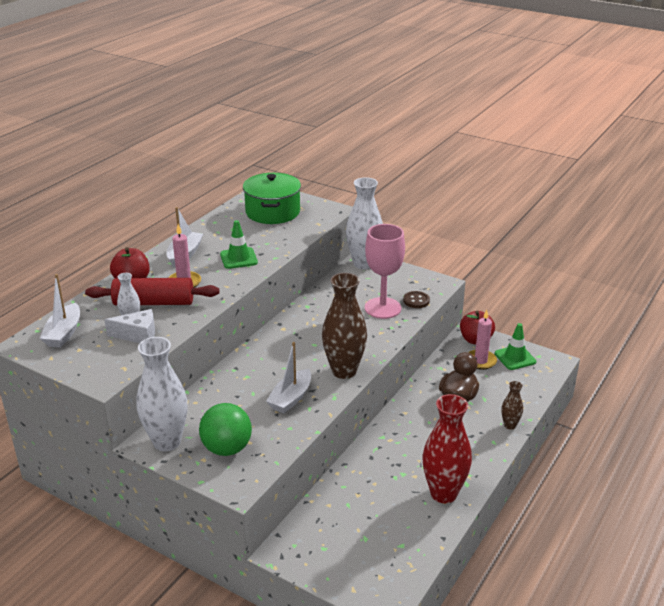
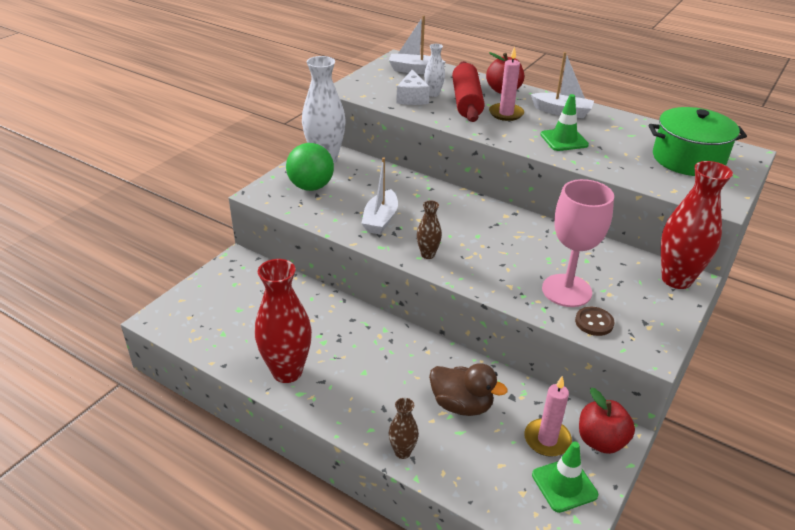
camera: 90 degrees right, 5 degrees up
(291, 398) = (380, 220): white boat -> white boat turned 105 degrees counterclockwise
(344, 371) = (428, 254): brown vase -> brown vase, size x0.49
(363, 264) = (676, 279): white vase -> red vase

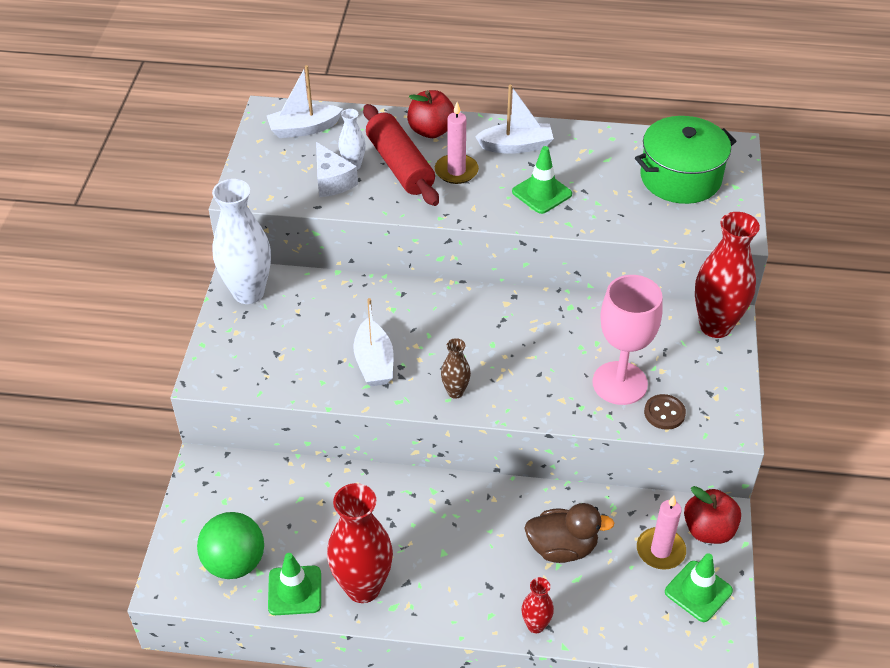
camera: 25 degrees left, 10 degrees up
(237, 355) = (294, 590): none -> green traffic cone
(311, 187) = (261, 343): green ball -> green ball (235, 562)
(402, 452) = (535, 625): brown vase -> red vase

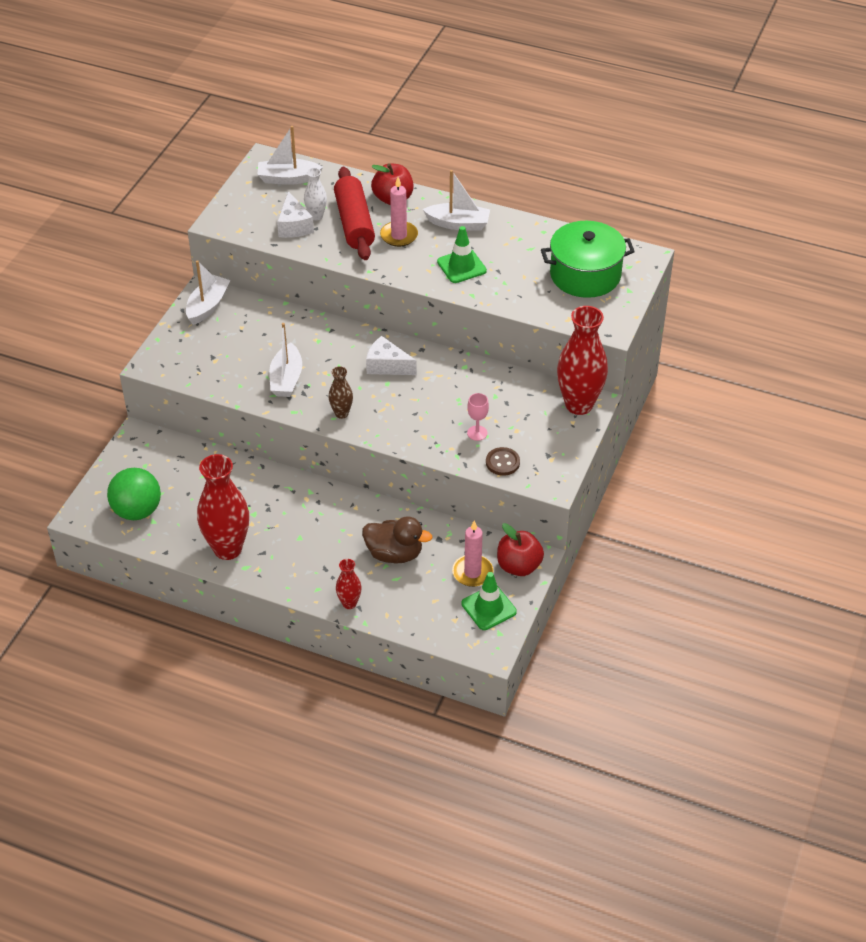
camera: 15 degrees right, 0 degrees up
(248, 292) = (208, 306): white vase -> white boat
(294, 590) = (175, 540): green traffic cone -> none
(483, 323) = (387, 366): none -> white cheese
(619, 383) = (477, 433): pink goblet -> pink goblet, size x0.44

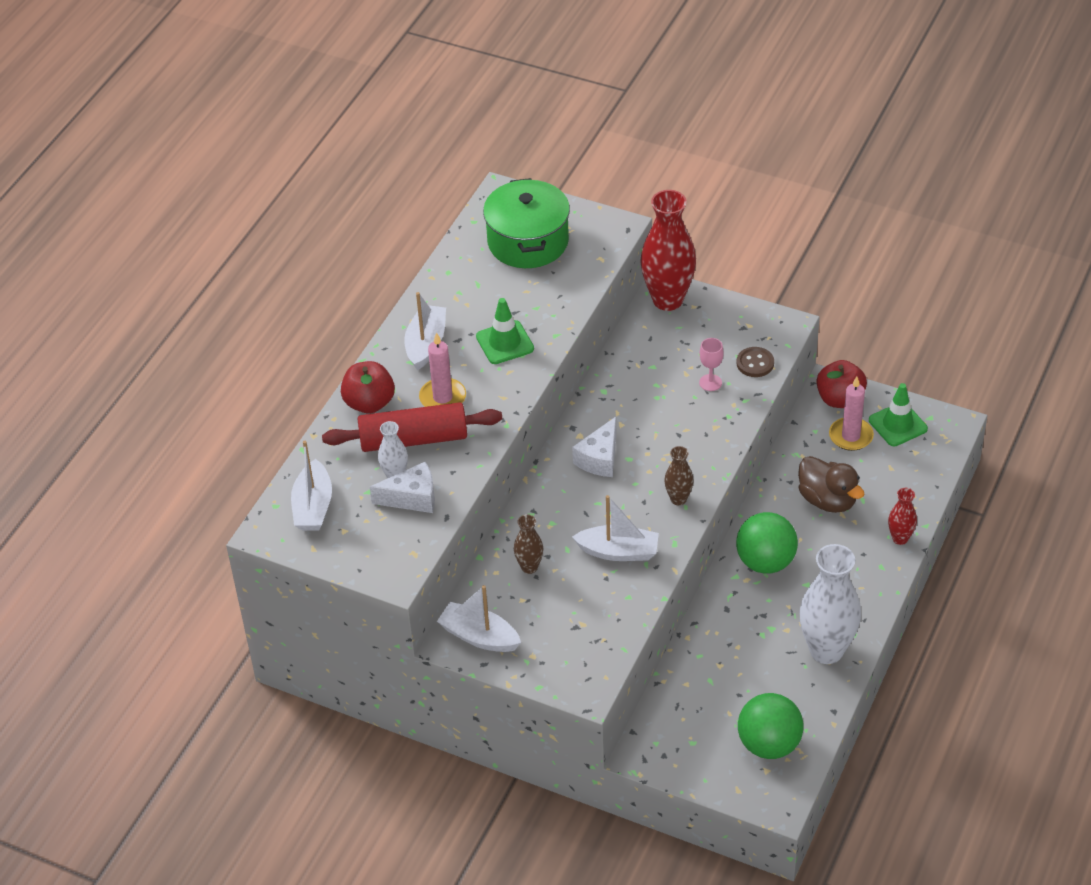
camera: 85 degrees left, 0 degrees up
(227, 549) = (826, 650): red vase -> white vase
(273, 329) = (529, 567): none -> brown vase
(325, 511) = (765, 562): none -> green ball
(394, 554) = (827, 500): brown duck -> brown duck turned 120 degrees clockwise

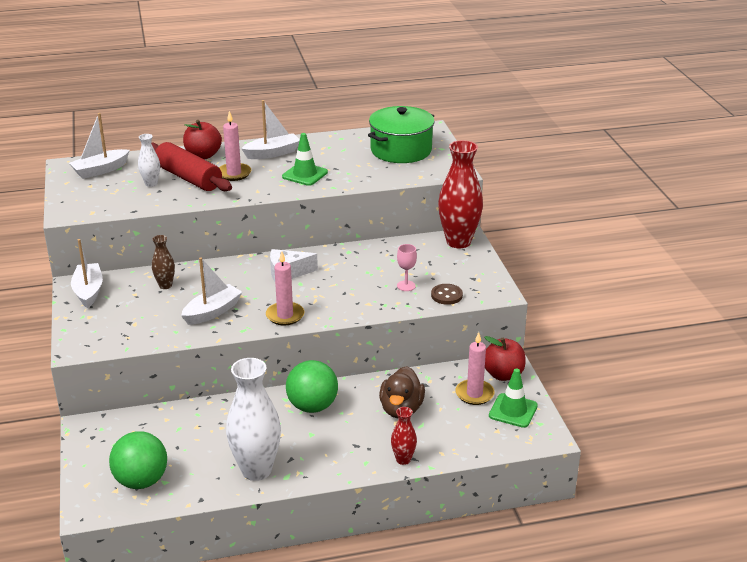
camera: 50 degrees right, 15 degrees down
(412, 498) = (138, 195): white cheese -> none
(618, 551) = (212, 312): white boat -> white boat turned 105 degrees counterclockwise
(678, 499) = (285, 315): brown vase -> pink candle

